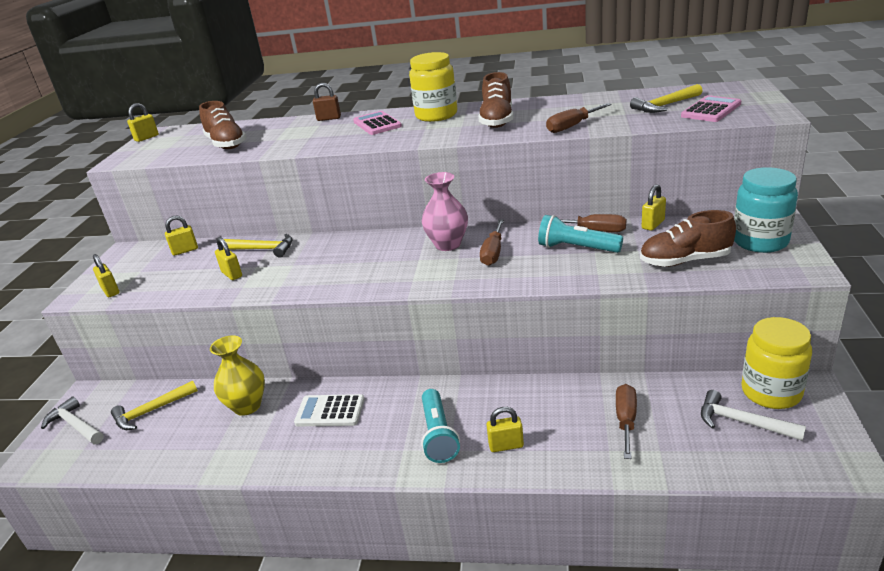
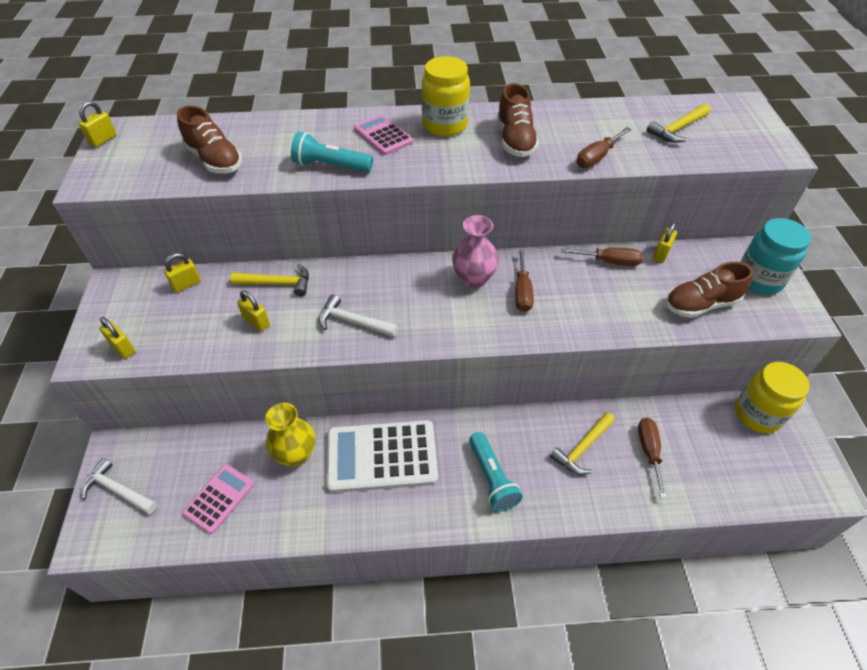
camera: 15 degrees left, 20 degrees up
(151, 411) = (196, 466): yellow hammer -> yellow hammer (582, 448)
(329, 118) = (321, 120): brown padlock -> none
(330, 411) = (381, 456): white calculator -> white calculator, size x1.79
(506, 445) = (555, 486): yellow padlock -> none
(576, 248) = (600, 286): turquoise flashlight -> turquoise flashlight (331, 166)
(711, 110) = (723, 141): pink calculator -> pink calculator (219, 498)
(742, 422) = (741, 447): white hammer -> white hammer (353, 322)

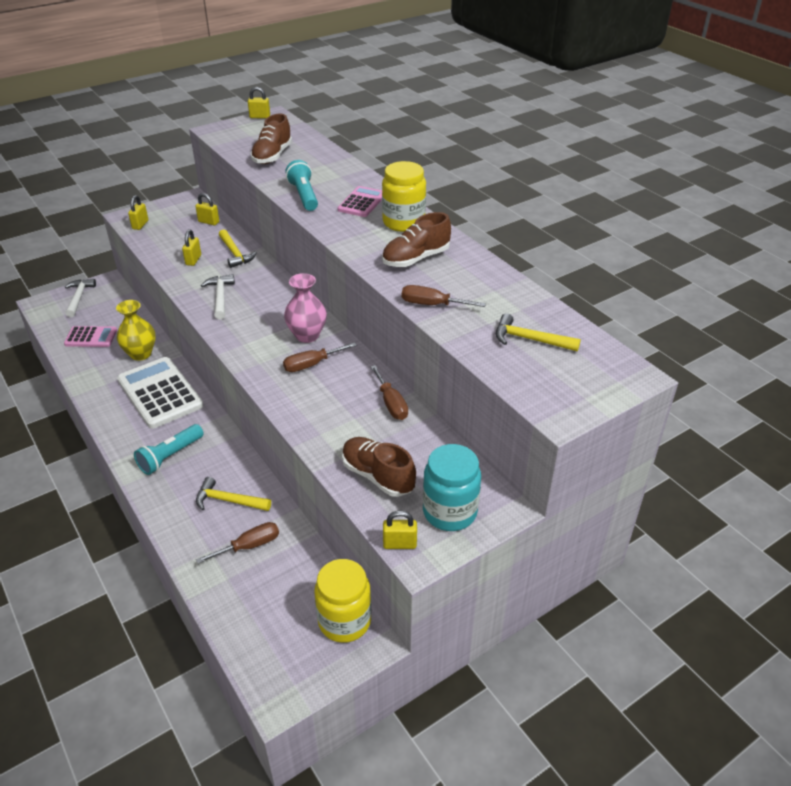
camera: 60 degrees right, 10 degrees down
(661, 254) = (430, 434): yellow padlock -> yellow padlock (399, 544)

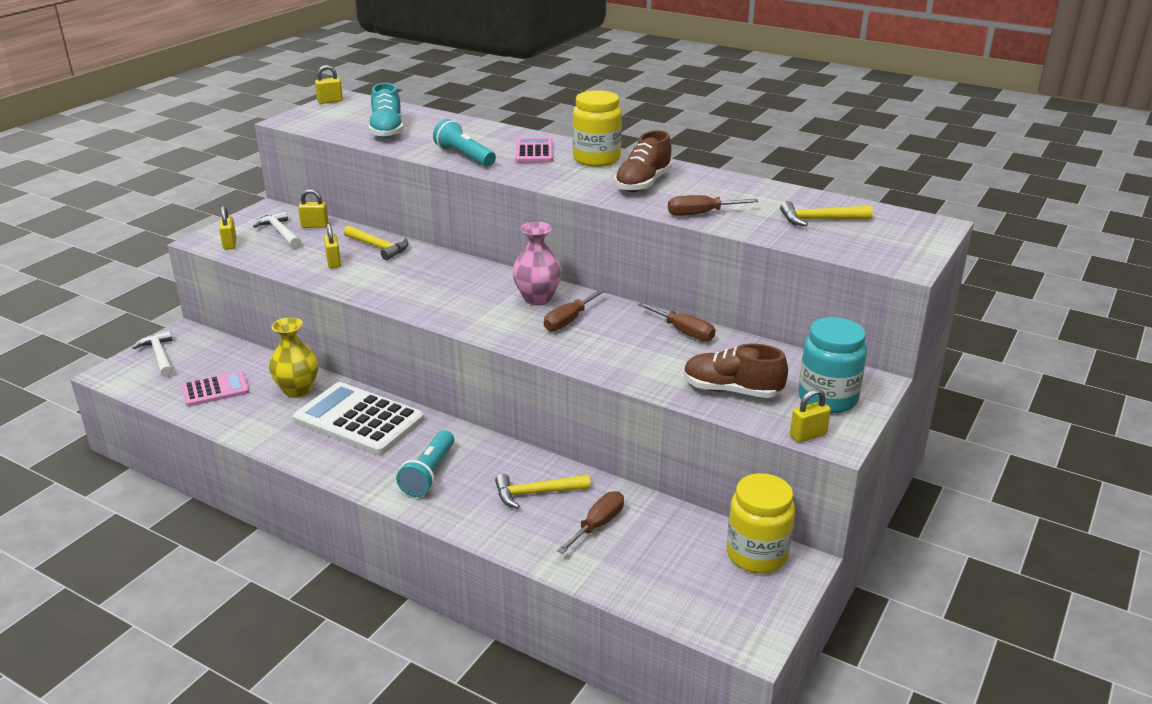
camera: 25 degrees left, 10 degrees down
(220, 297) = (403, 287): white hammer -> white hammer (280, 233)
(272, 156) = (387, 131): brown shoe -> turquoise shoe

